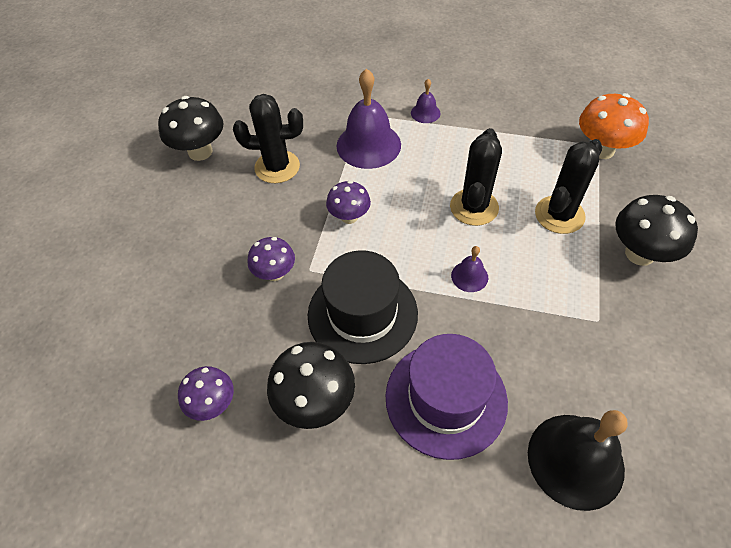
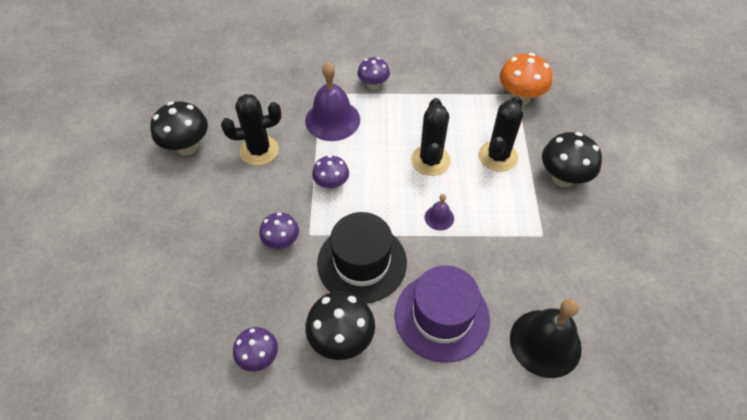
camera: 15 degrees left, 0 degrees up
(425, 113) = (373, 85): purple bell -> purple mushroom

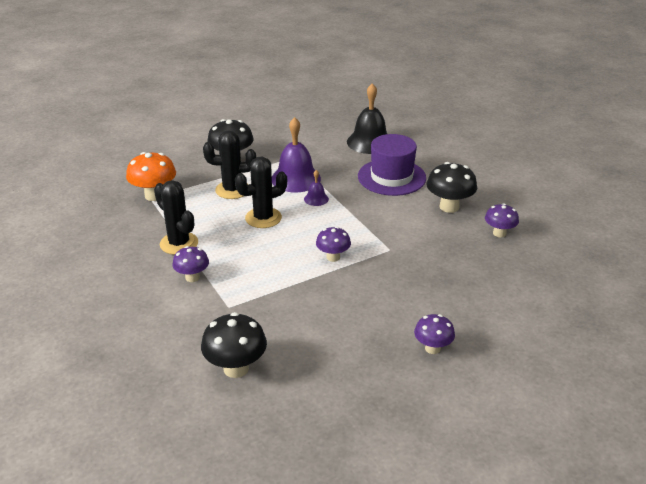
camera: 120 degrees left, 20 degrees down
(187, 147) = (374, 366): black mushroom -> black mushroom (236, 368)
(259, 150) = (335, 314): black cactus -> black cactus (179, 243)
(281, 242) = (410, 260): purple mushroom -> purple mushroom (432, 348)
(332, 120) = (259, 285): purple bell -> purple bell (296, 179)
(362, 262) = (387, 218): black hat -> none

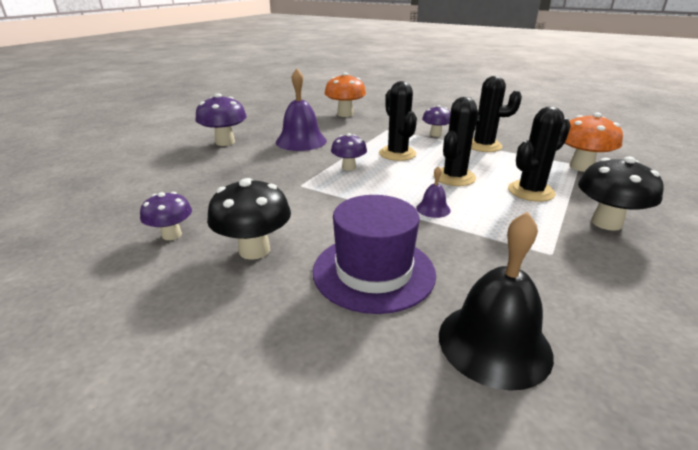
camera: 150 degrees right, 5 degrees down
(236, 368) = (345, 114): black mushroom -> orange mushroom
(271, 260) = (397, 154): none -> black cactus
(296, 179) = (493, 225): purple bell -> purple bell (301, 141)
(432, 348) = (225, 142): purple mushroom -> purple mushroom, size x1.56

